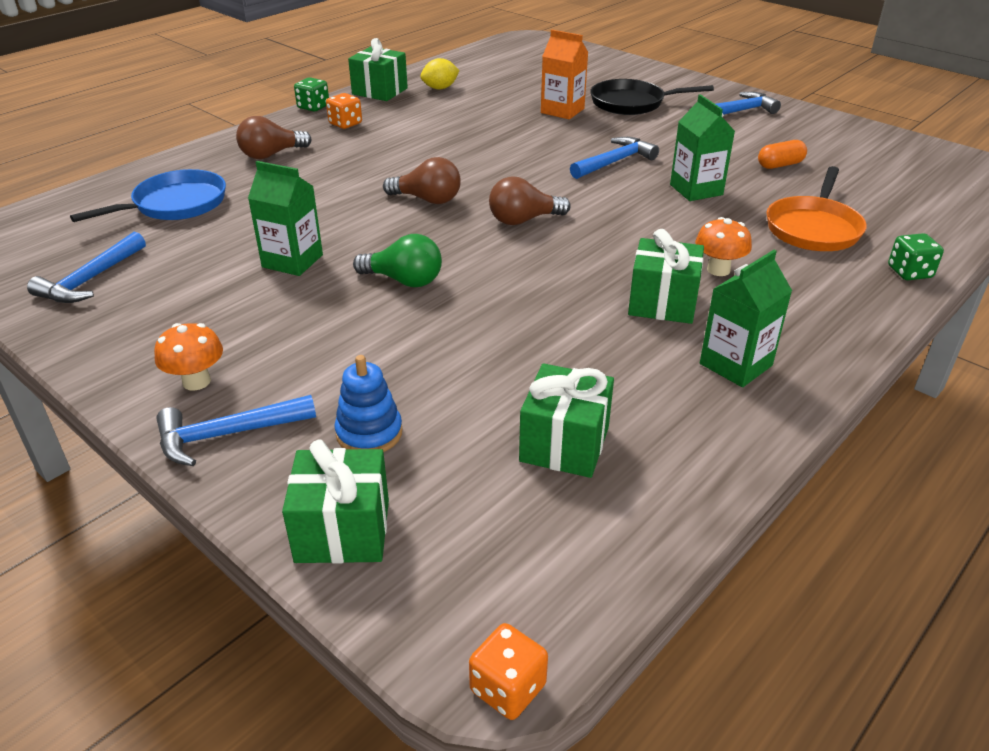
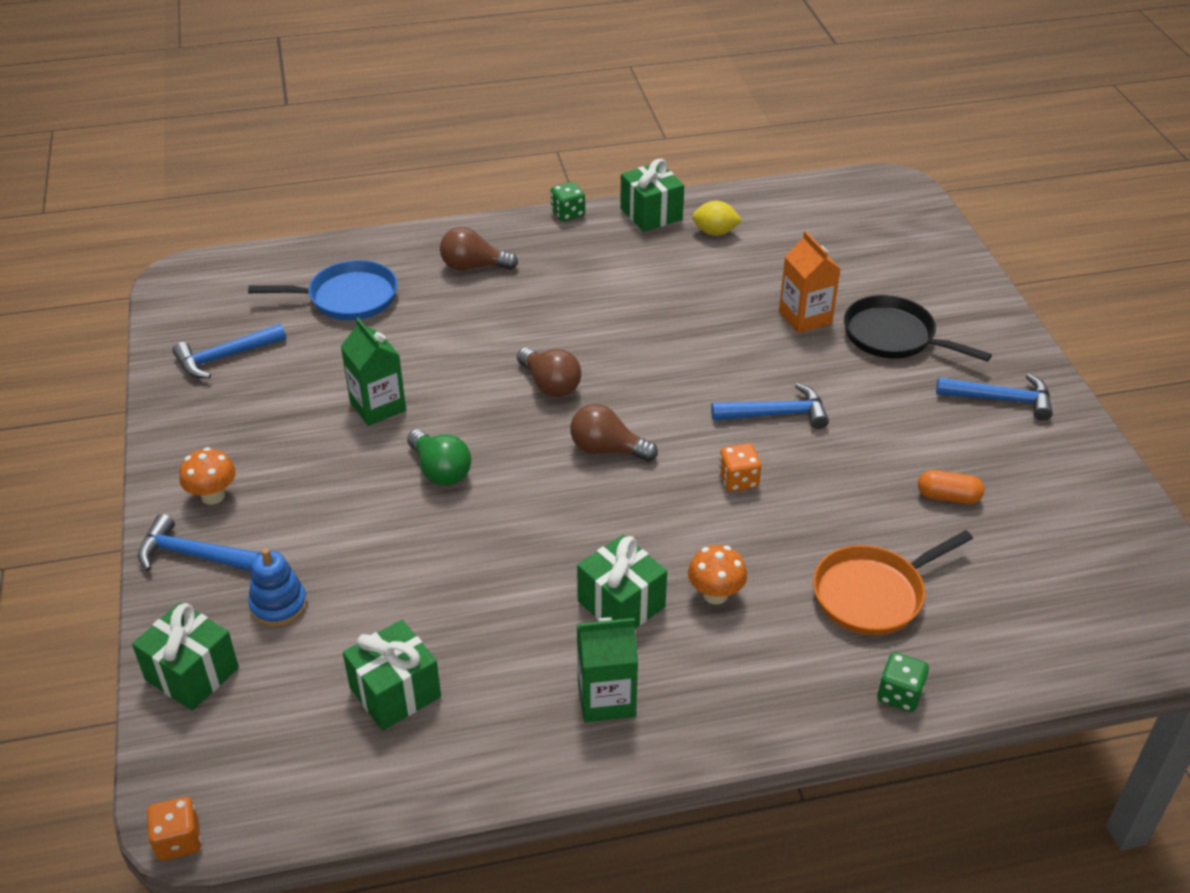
camera: 35 degrees right, 5 degrees up
(345, 124) = (574, 250): orange dice -> orange dice (738, 480)
(696, 190) = (814, 488): green carton -> none

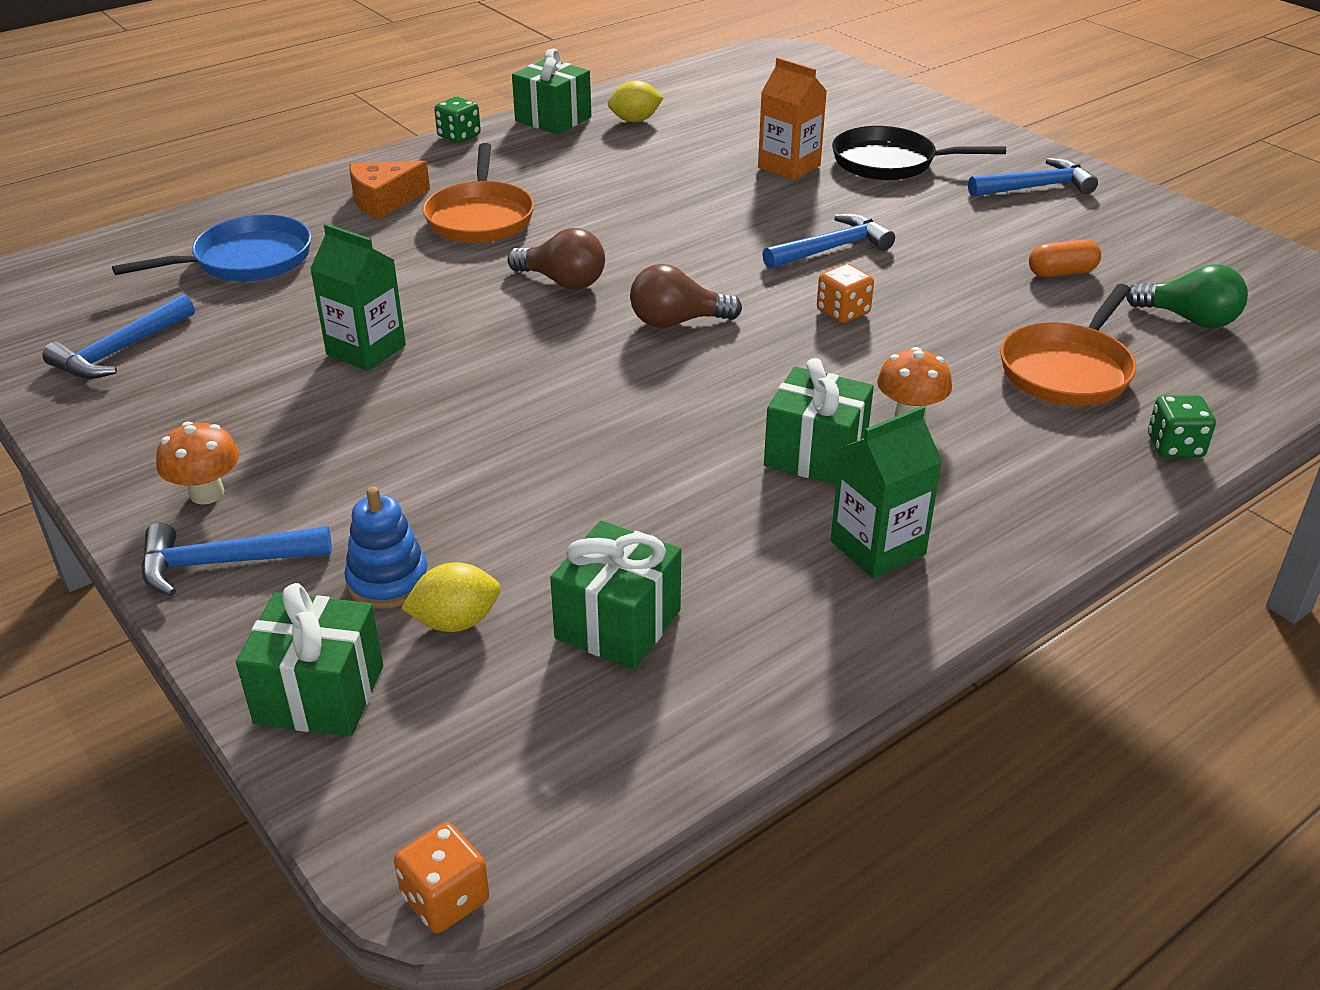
camera: 25 degrees left, 5 degrees down
(299, 652) = (456, 622): none -> yellow lemon
(440, 471) = (495, 390): green light bulb -> green light bulb (1189, 319)
(473, 266) = (384, 201): brown light bulb -> orange cheese
(531, 303) = (480, 217): none -> orange pan

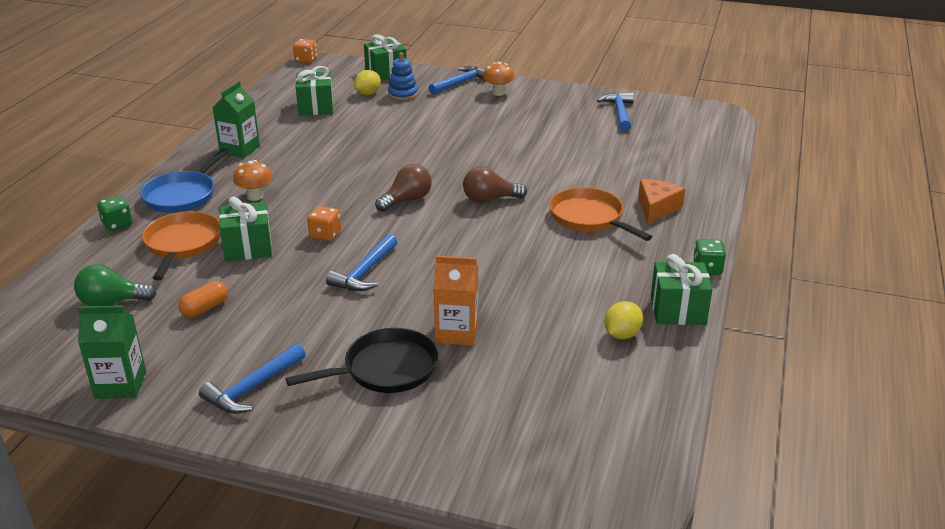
camera: 145 degrees right, 5 degrees down
(246, 260) = (653, 157): blue pan -> blue pan (182, 195)
(366, 350) = (527, 144): green carton -> green carton (120, 384)
(815, 455) = (287, 169): green gift -> green gift (248, 247)

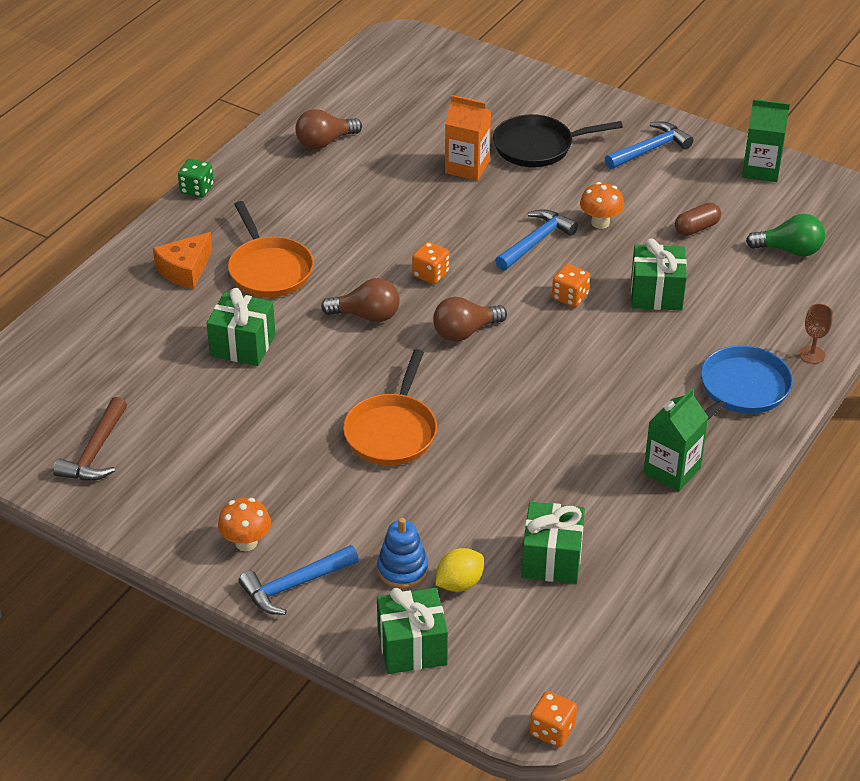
camera: 165 degrees left, 10 degrees up
(117, 224) = (812, 355): green dice -> brown goblet
(182, 244) = (730, 311): orange pan -> orange pan (392, 431)
(205, 308) = (696, 228): orange capsule -> brown capsule
(255, 196) = (649, 372): orange mushroom -> orange mushroom (600, 222)
(451, 234) = (431, 274): none -> orange dice
(619, 113) = (96, 451): blue hammer -> brown hammer
(622, 334) = (325, 142): yellow lemon -> brown light bulb
(678, 310) = (259, 155): green gift -> green gift (243, 345)

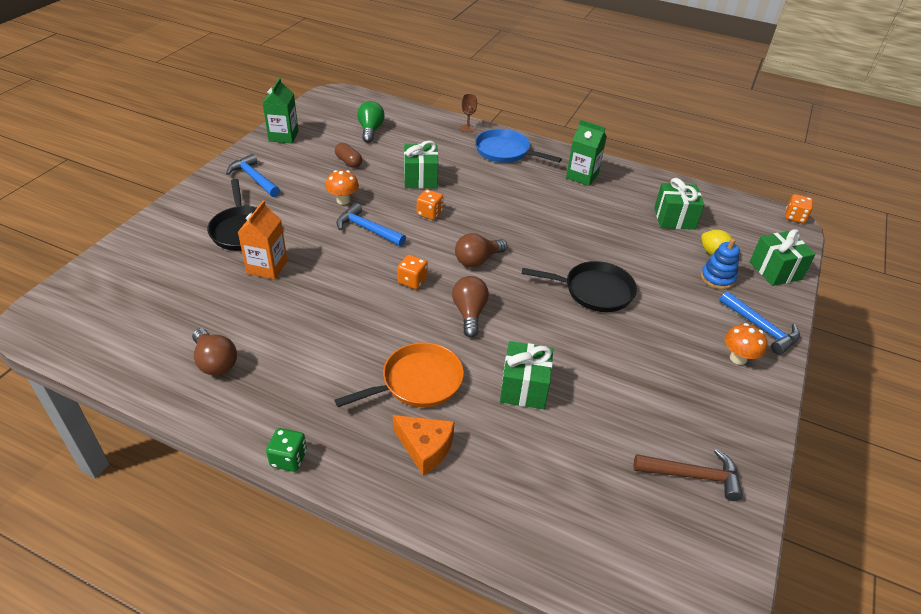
camera: 100 degrees left, 0 degrees up
(392, 431) = (594, 291): orange pan -> black pan
(465, 332) = (477, 260): brown light bulb -> brown light bulb turned 90 degrees clockwise

